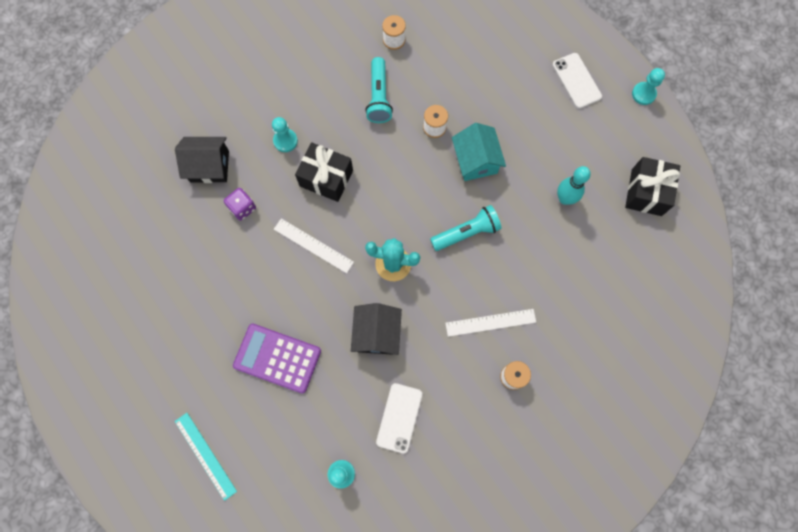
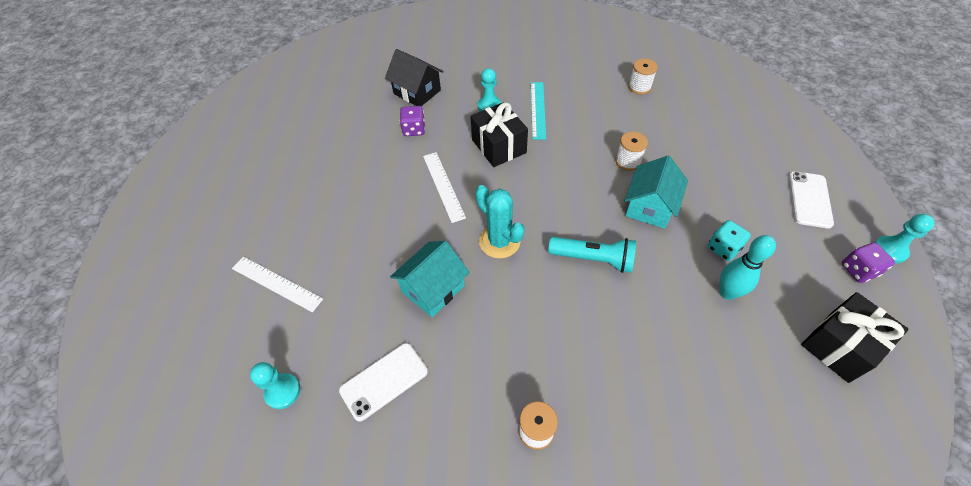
camera: 40 degrees right, 20 degrees down
(205, 455) = (199, 285): turquoise ruler -> turquoise ruler (538, 110)
(277, 358) = (331, 250): purple calculator -> none
(377, 333) = (433, 288): black house -> turquoise house
(379, 97) = (594, 116): turquoise flashlight -> none
(490, 322) = (554, 356): white ruler -> white ruler (276, 283)
(543, 164) = (723, 248): none -> turquoise dice
(632, 124) = (858, 270): none -> purple dice

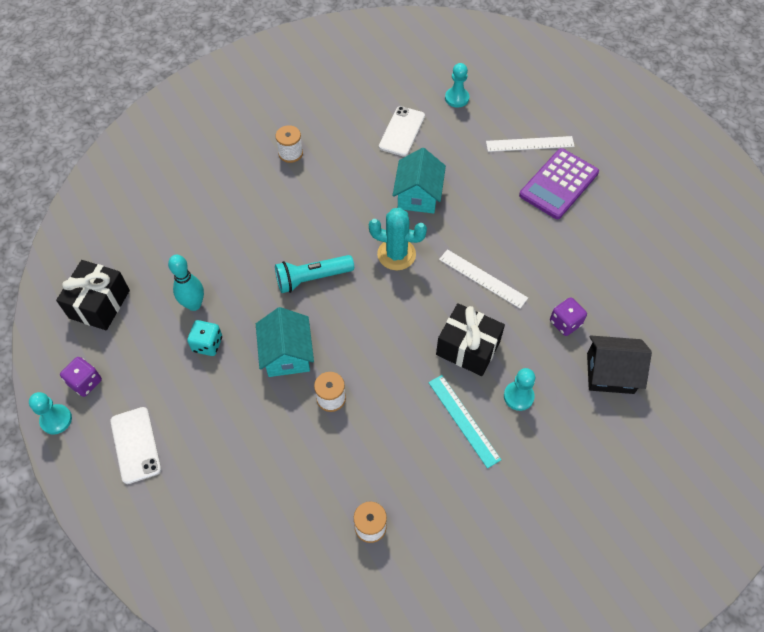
camera: 145 degrees right, 5 degrees up
(299, 229) = (559, 184): none -> purple calculator

